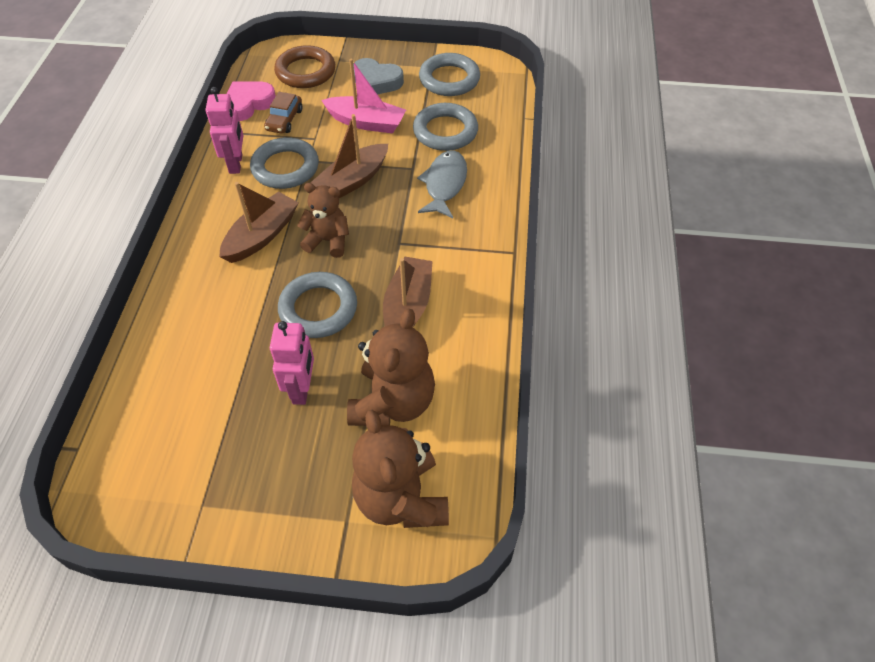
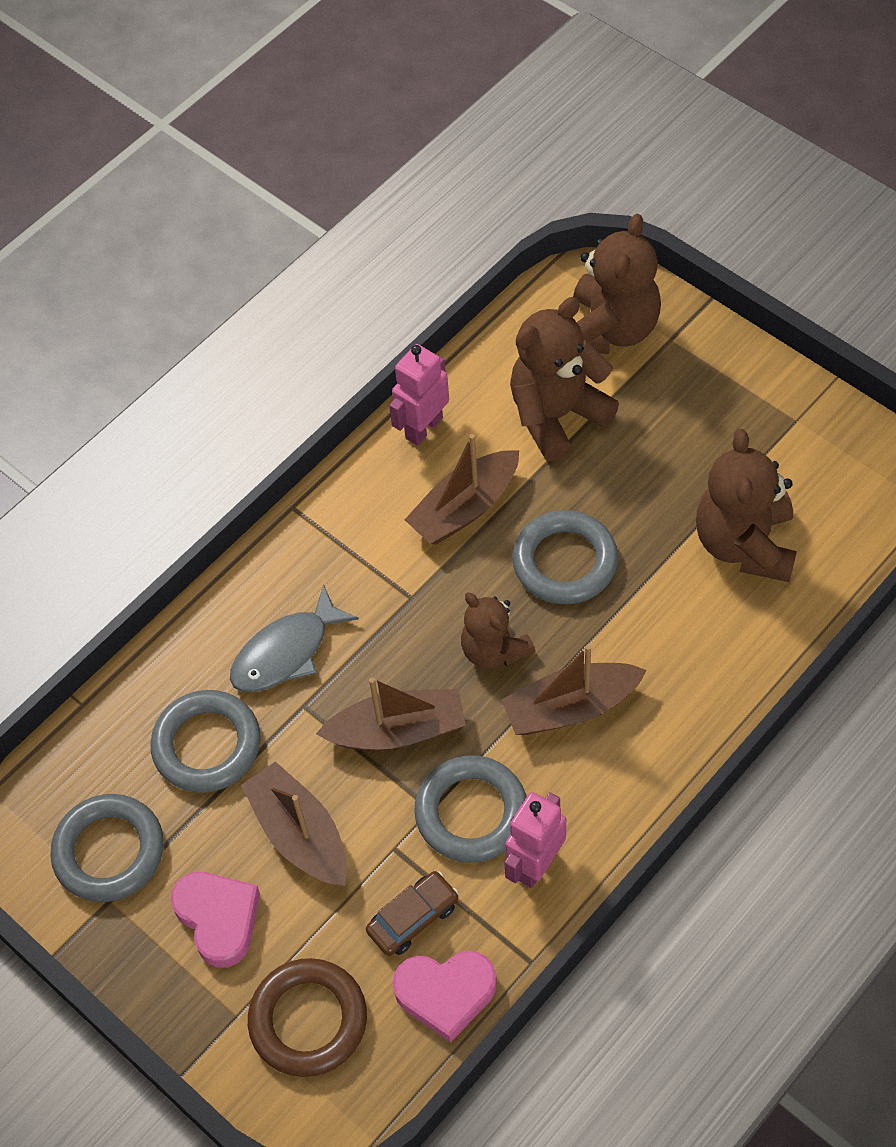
camera: 140 degrees left, 5 degrees up
(199, 383) = (744, 544): none -> brown teddy bear
(302, 389) = (639, 479): pink robot -> pink robot (423, 428)
(366, 122) = (300, 834): pink boat -> brown boat
(376, 82) = (218, 919): grey heart -> pink heart

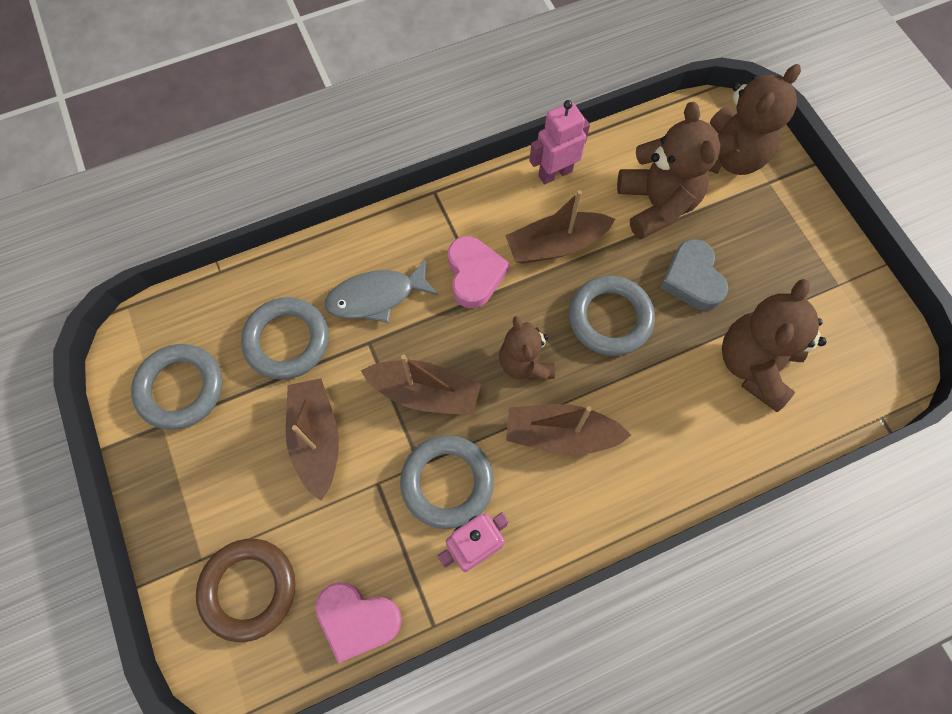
camera: 20 degrees right, 10 degrees up
(218, 919) = (227, 477): pink heart -> pink heart (474, 275)
(413, 918) = (364, 545): brown car -> none
(557, 415) = (656, 204): brown teddy bear -> brown teddy bear turned 90 degrees clockwise
(635, 481) = (692, 279): none -> grey heart

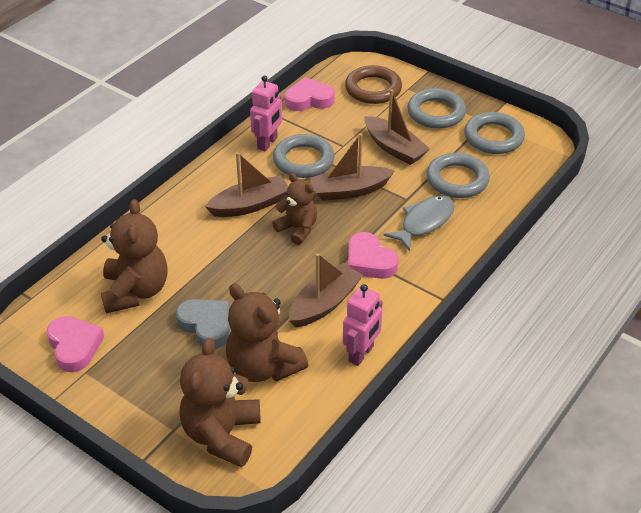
camera: 150 degrees right, 25 degrees down
(610, 318) = (255, 276): grey ring -> grey ring (436, 113)
(843, 322) = (74, 346): none -> pink heart

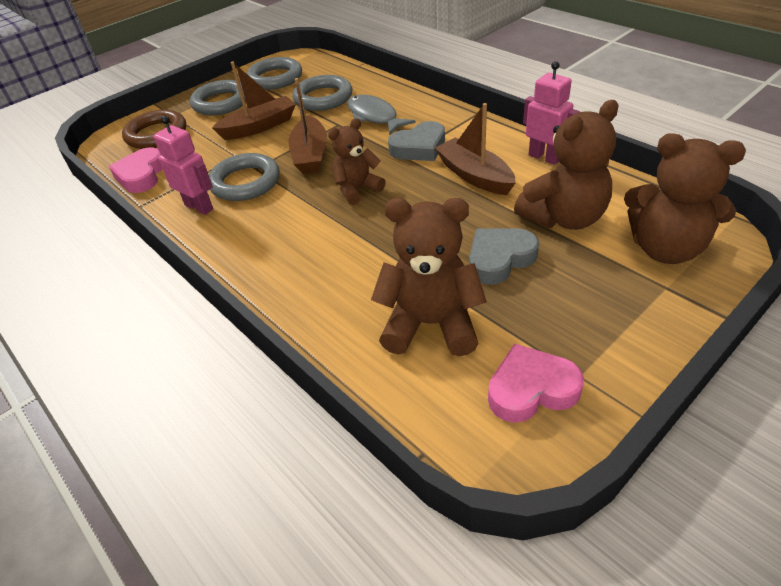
camera: 75 degrees left, 0 degrees up
(250, 205) = (303, 222): brown boat -> none
(369, 261) = (419, 148): pink heart -> grey heart

